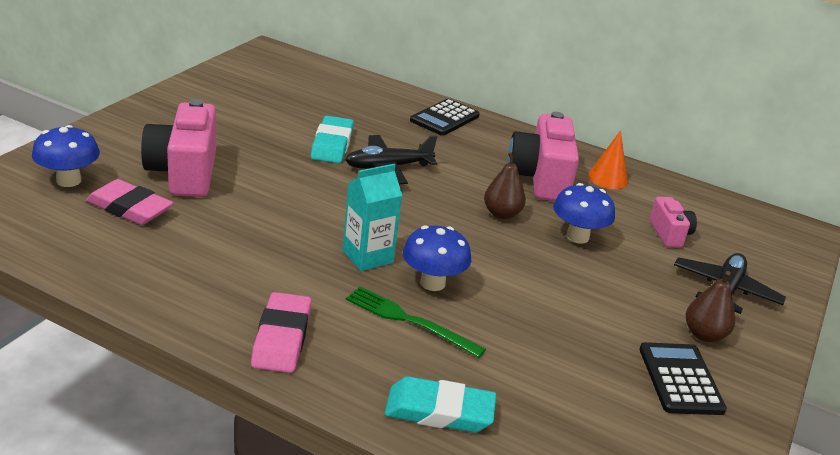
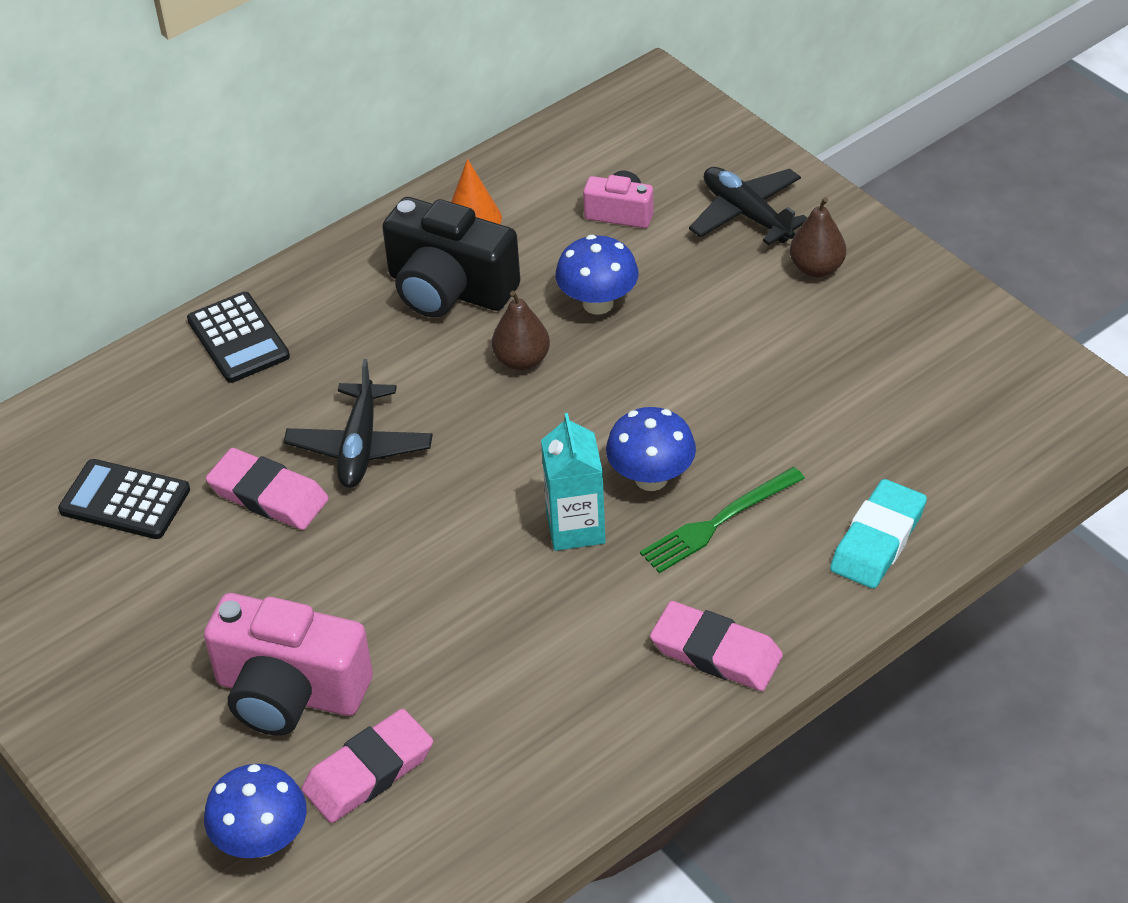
camera: 60 degrees left, 15 degrees up
(332, 144) = (268, 495): turquoise eraser -> pink eraser
(540, 179) = (449, 289): pink camera -> black camera
(680, 379) = (882, 320): black calculator -> black calculator (125, 500)

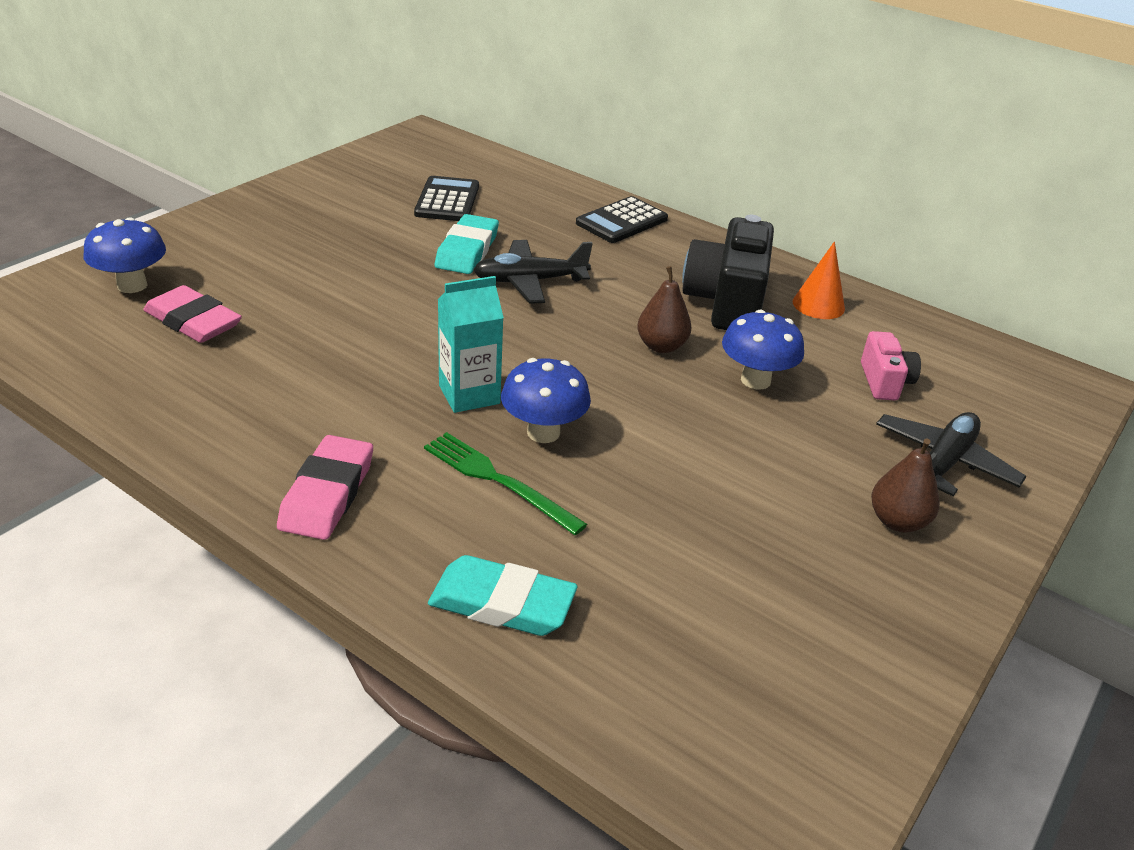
camera: 70 degrees right, 10 degrees down
(268, 495) = (467, 250): pink eraser -> turquoise eraser
(290, 692) = (273, 280): pink camera -> none

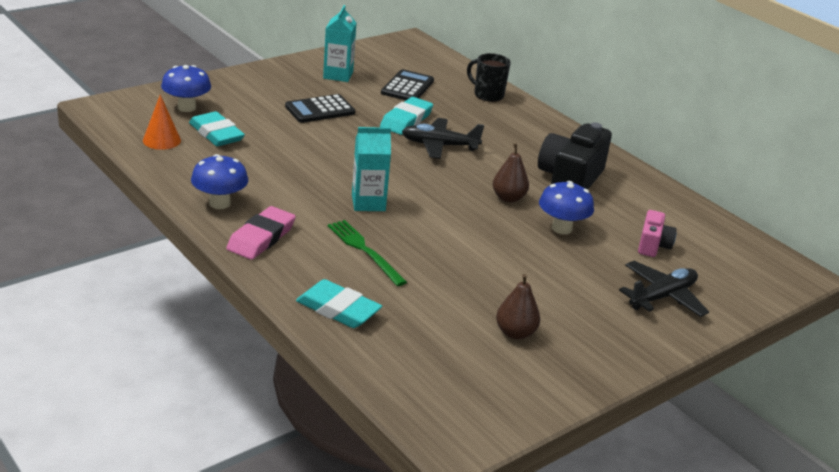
camera: 15 degrees right, 5 degrees down
(193, 321) = (216, 134): pink eraser -> turquoise eraser
(343, 198) = (338, 75): none -> turquoise carton
(543, 432) = (405, 231): blue mushroom -> blue mushroom (219, 203)
(559, 195) = (488, 95): none -> black mug
(621, 221) = (524, 118): black calculator -> black calculator (320, 110)
(818, 305) = (636, 193): orange cone -> orange cone (161, 140)
(897, 521) = (608, 320): brown pear -> brown pear (515, 333)

